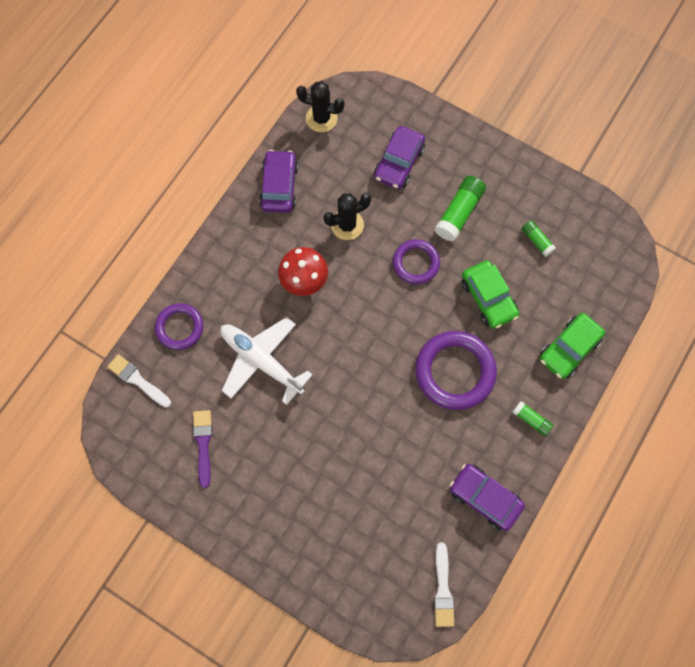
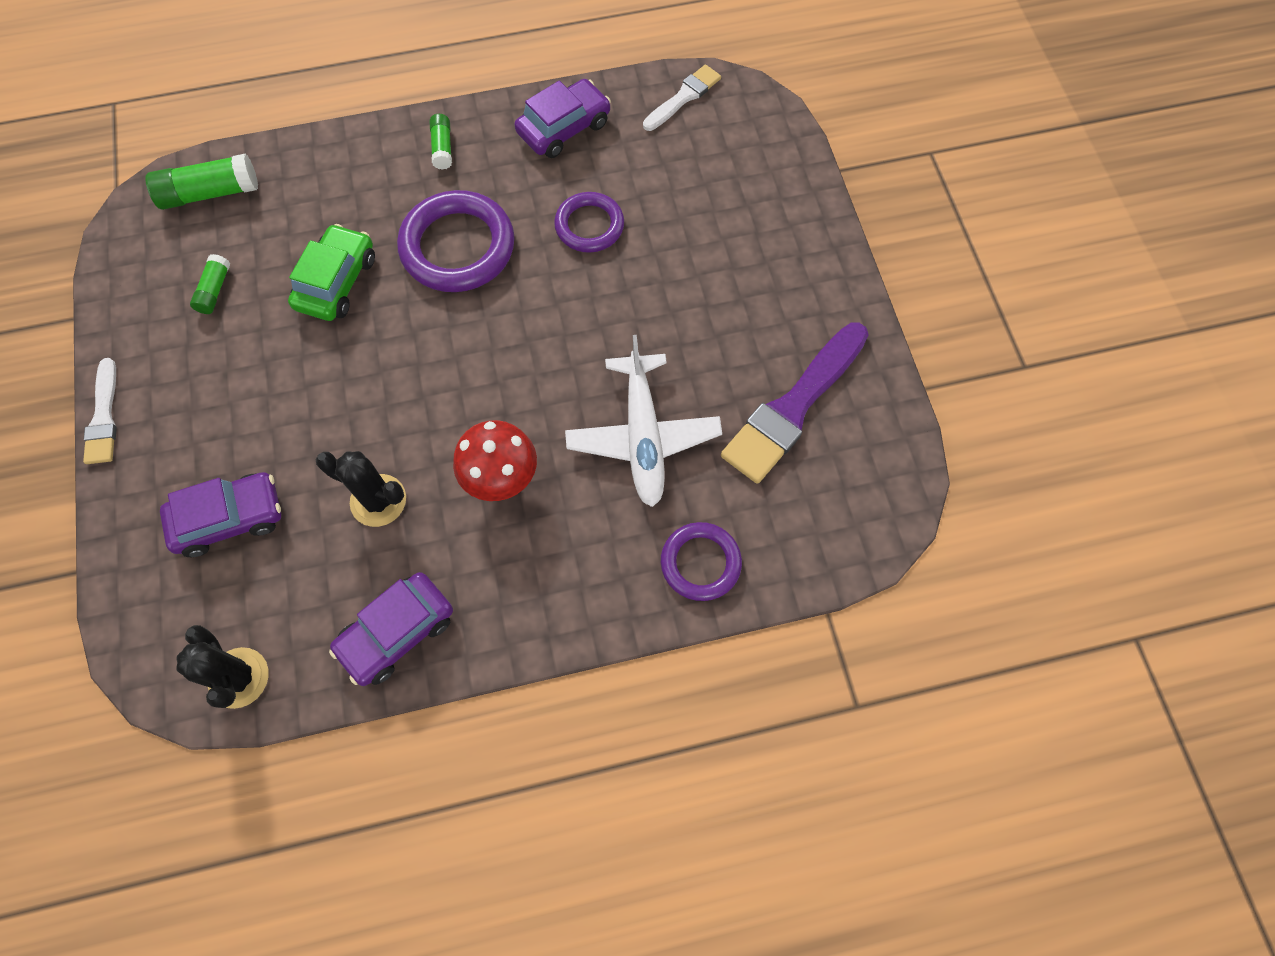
camera: 135 degrees left, 5 degrees down
(137, 380) = (808, 545): white brush -> white brush (104, 417)
(203, 444) = (793, 407): purple brush -> purple brush, size x1.80
(416, 263) = (360, 385): purple ring -> purple ring (589, 226)
(459, 213) = (247, 394): green glue stick -> green glue stick (210, 193)
(484, 498) = (564, 128): purple car -> purple car turned 120 degrees counterclockwise
(569, 349) = (328, 171): green car -> none

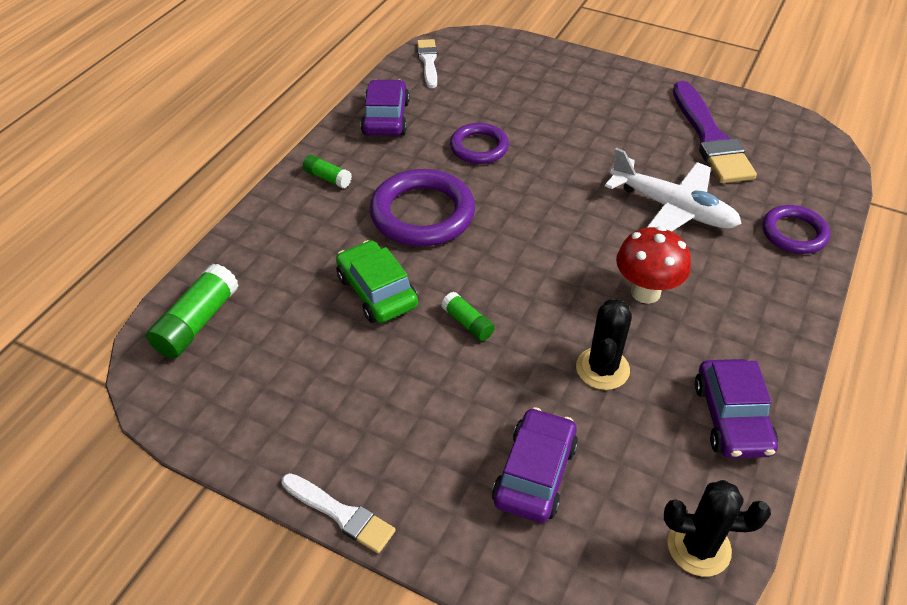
camera: 50 degrees left, 20 degrees down
(214, 290) = (297, 368): green glue stick -> green glue stick (467, 323)
(378, 500) = (602, 369): black cactus -> black cactus turned 45 degrees counterclockwise

